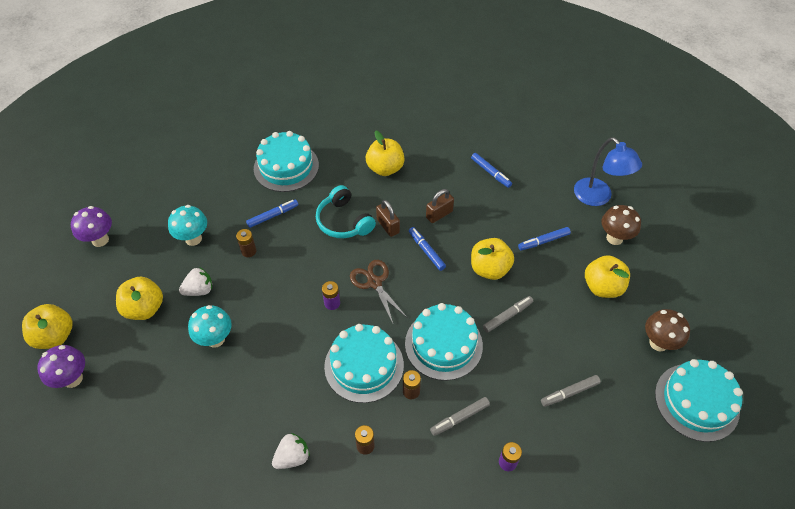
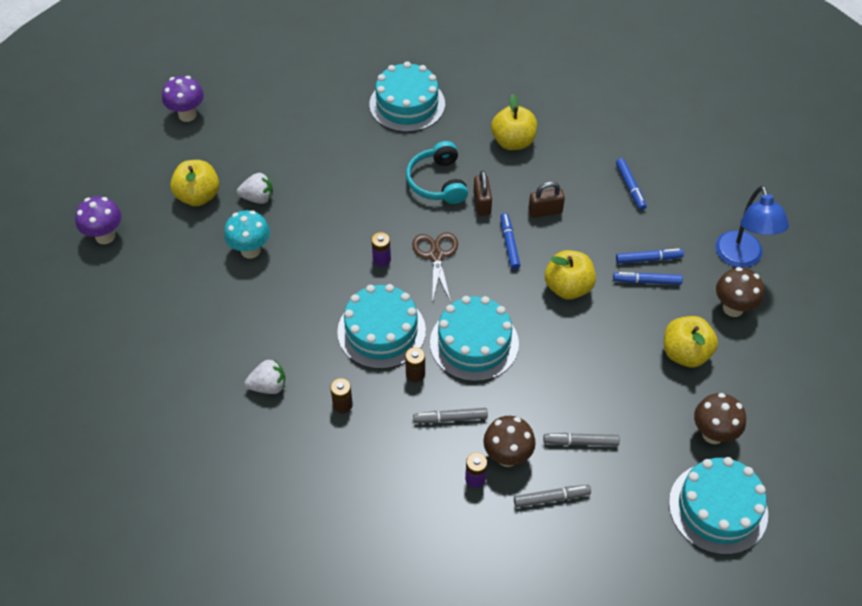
camera: 25 degrees right, 0 degrees up
(55, 336) = (106, 191): yellow apple -> none
(193, 239) = (276, 145): turquoise mushroom -> none
(249, 251) = (325, 177): brown battery -> none
(273, 216) = (367, 150): blue marker -> blue marker (648, 259)
(507, 316) = (559, 342): grey marker -> grey marker (551, 498)
(521, 431) = (507, 456): none -> brown mushroom

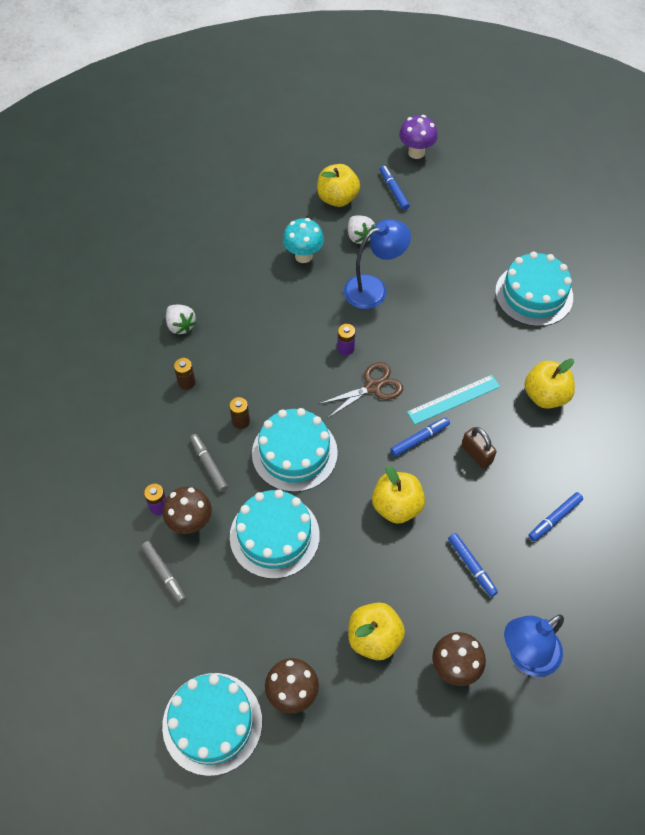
camera: 65 degrees right, 5 degrees up
(105, 236) = (265, 162): purple mushroom -> none
(327, 211) = (373, 288): none -> blue lamp
(381, 331) = (271, 379): turquoise cake -> turquoise cake (274, 536)
(437, 182) = (457, 355): turquoise headphones -> none
(482, 203) = (453, 399): brown padlock -> turquoise ruler
(580, 442) = (231, 577): grey marker -> none
(647, 281) = (443, 574): blue marker -> blue marker (394, 190)

